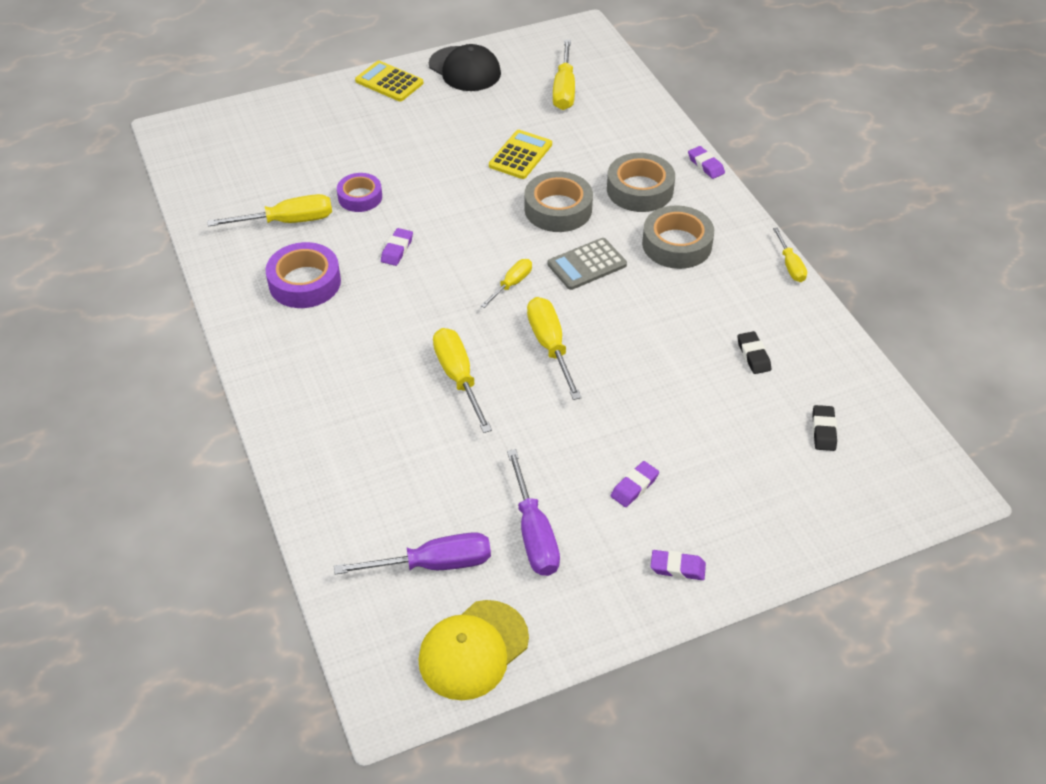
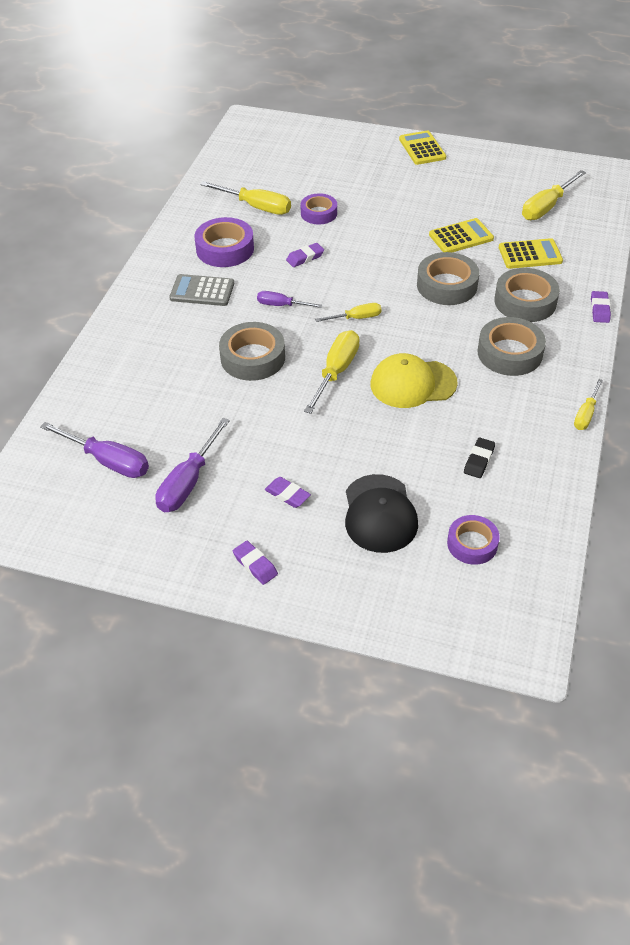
camera: 40 degrees right, 0 degrees up
(427, 310) = (281, 305): none -> purple screwdriver
(458, 377) = (253, 358): yellow screwdriver -> grey tape
(464, 69) = (486, 162): black cap -> black cap (379, 514)
(473, 650) = (72, 527): yellow cap -> yellow cap (413, 384)
(587, 264) = (424, 332): grey calculator -> grey calculator (202, 291)
(598, 142) = (530, 254): none -> yellow calculator
(634, 487) = (287, 495): purple eraser -> purple eraser turned 45 degrees clockwise
(823, 431) = (472, 544): black eraser -> purple tape

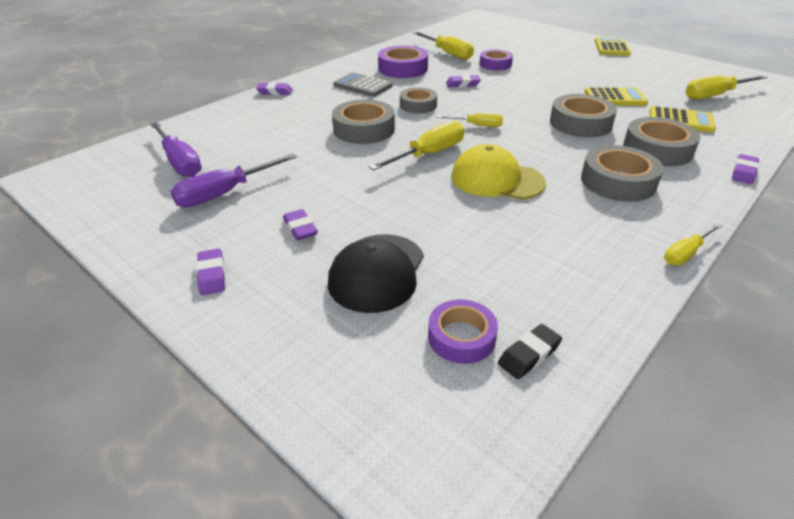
camera: 25 degrees right, 10 degrees down
(114, 330) = (275, 92): none -> purple eraser
(281, 305) = (418, 105): purple screwdriver -> grey tape
(479, 460) = (525, 259): black eraser -> black eraser (529, 355)

